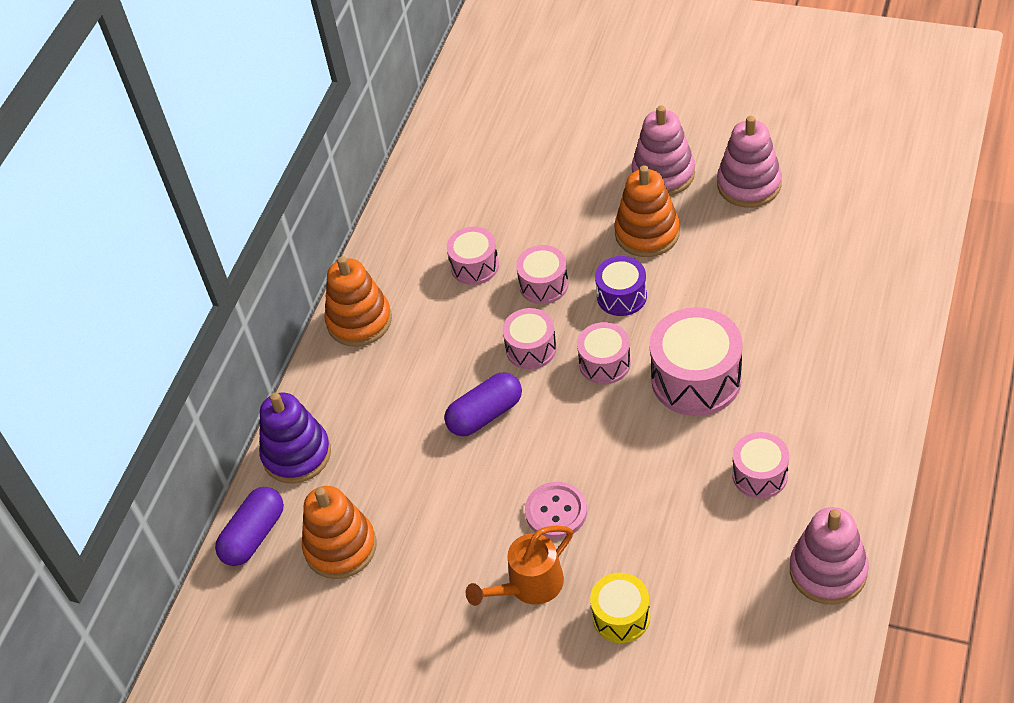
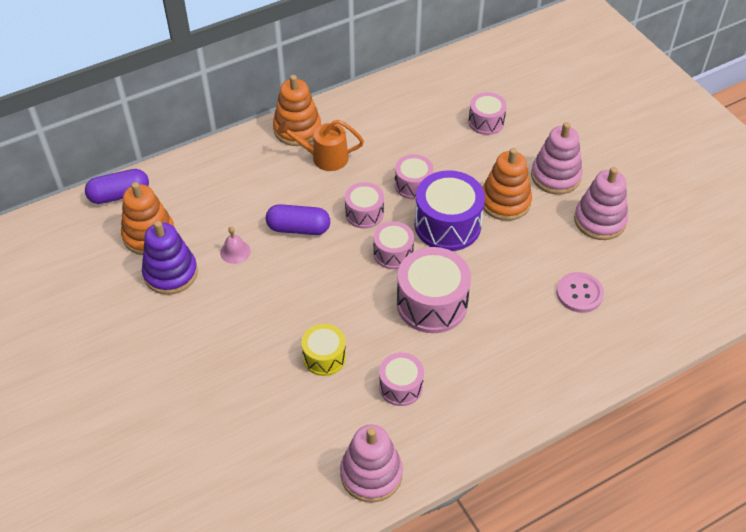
camera: 35 degrees right, 0 degrees up
(297, 454) = (186, 172): purple stacking toy -> purple stacking toy (170, 273)
(451, 488) = (235, 251): none -> pink bell
(474, 266) = (389, 146): pink drum -> pink drum (486, 122)
(528, 586) = (209, 335): orange watering can -> orange watering can (324, 157)
(556, 511) = (270, 309): pink button -> pink button (579, 293)
(621, 296) = (447, 225): purple drum -> purple drum, size x1.71
(621, 616) = (233, 394): yellow drum -> yellow drum (324, 357)

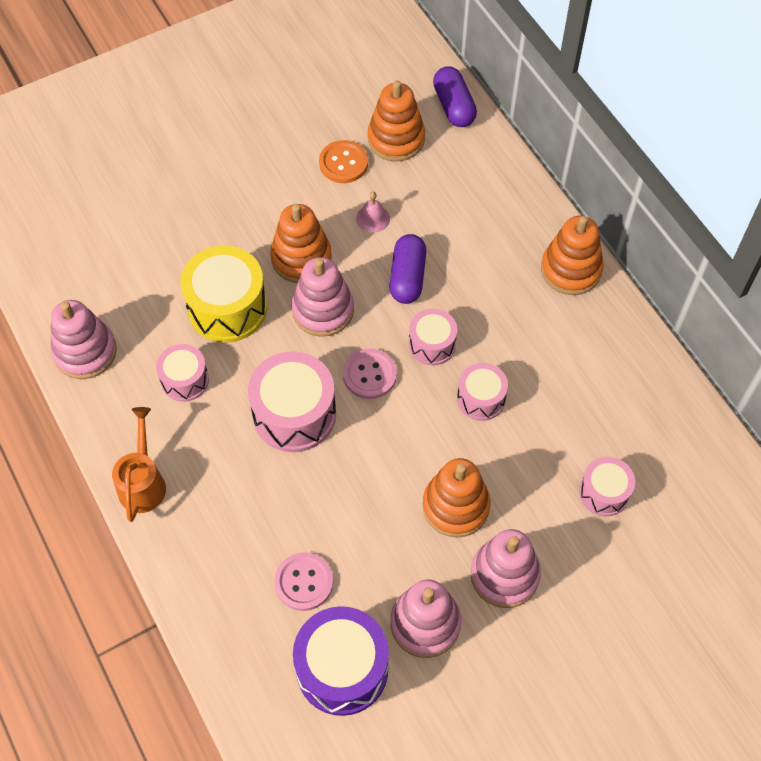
camera: 90 degrees right, 10 degrees up
(170, 273) = (343, 163): purple stacking toy -> orange button
(273, 302) = (301, 258): none -> orange stacking toy
(324, 157) = (523, 300): orange watering can -> orange watering can (143, 482)
(324, 357) = (227, 307): yellow drum -> yellow drum, size x1.71
(329, 286) = (323, 310): none -> pink stacking toy
(393, 253) = (369, 375): pink drum -> pink button
(447, 225) = (415, 436): purple drum -> purple drum (342, 669)

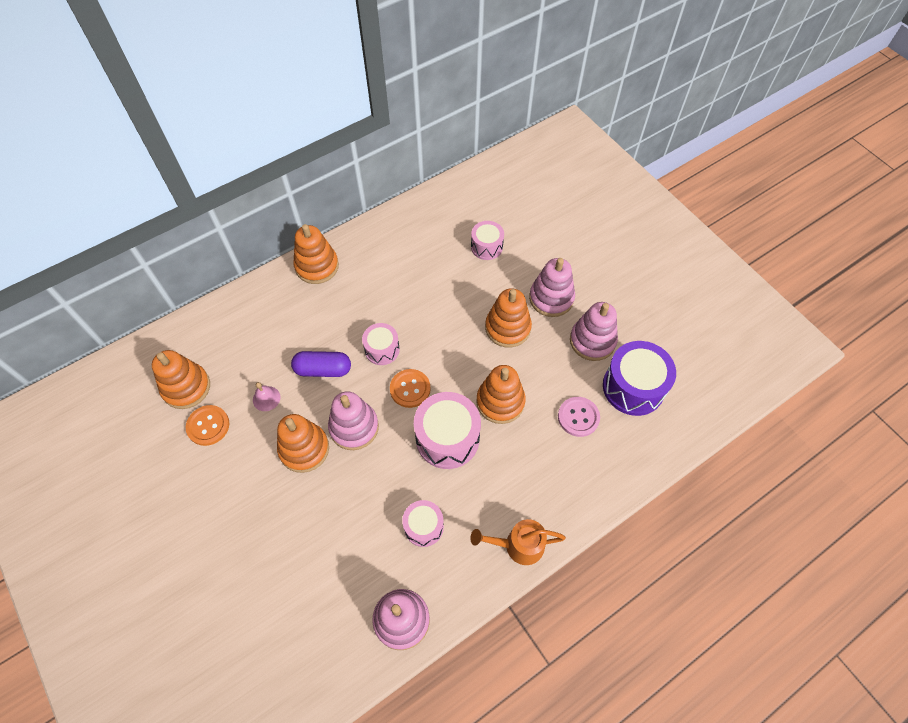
camera: 95 degrees left, 0 degrees up
(227, 307) = (353, 502): yellow drum -> none
(339, 483) = (500, 402): none -> orange stacking toy
(369, 375) = (410, 389): pink button -> orange button
(454, 106) = (157, 347): purple capsule -> none
(481, 399) = (424, 317): pink drum -> none

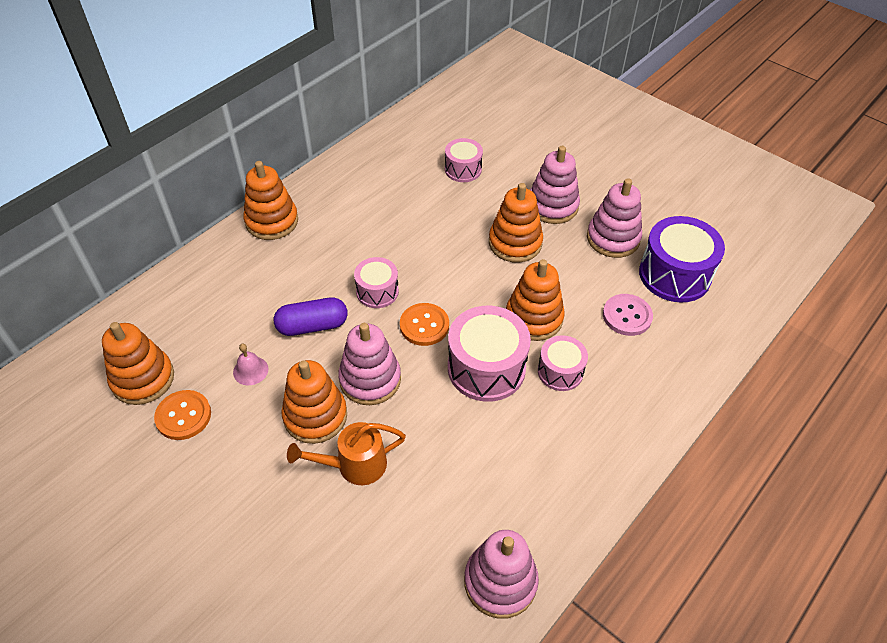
camera: 15 degrees left, 10 degrees down
(423, 526) = (491, 469): pink drum -> pink drum (560, 371)
(518, 545) = (610, 464): orange watering can -> orange watering can (354, 465)

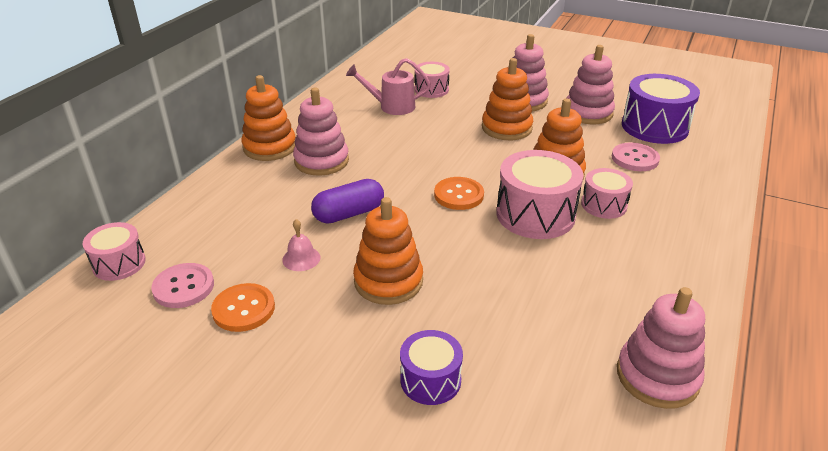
camera: 15 degrees left, 15 degrees down
(143, 379) = (183, 287): orange stacking toy -> pink button
(306, 531) = (430, 380): none -> purple drum
(354, 465) = (450, 313): orange watering can -> none
(370, 379) = (429, 243): pink stacking toy -> pink stacking toy (321, 161)
(377, 291) = (399, 179): pink drum -> pink drum (119, 263)
(411, 187) = (391, 106): none -> pink watering can

